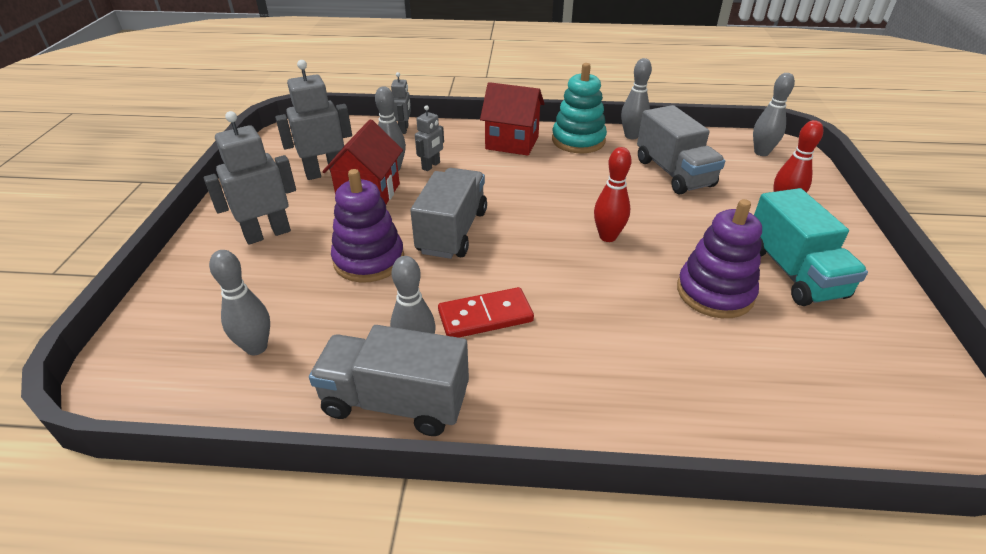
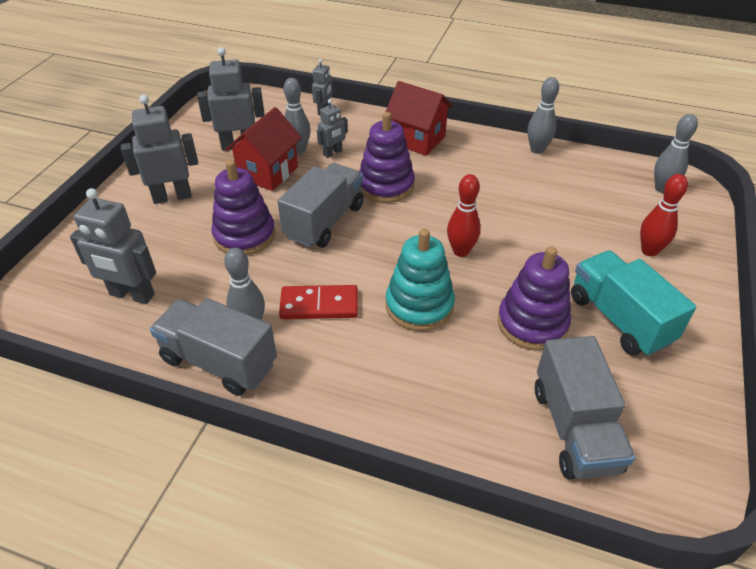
camera: 15 degrees right, 5 degrees up
(256, 347) = (132, 295): grey bowling pin -> grey robot
(501, 188) = (386, 186): none -> purple stacking toy
(578, 140) = (482, 147): turquoise stacking toy -> turquoise stacking toy (419, 306)
(673, 173) = (558, 196): grey truck -> grey truck (574, 429)
(793, 272) = (619, 319): turquoise truck -> turquoise truck turned 150 degrees clockwise

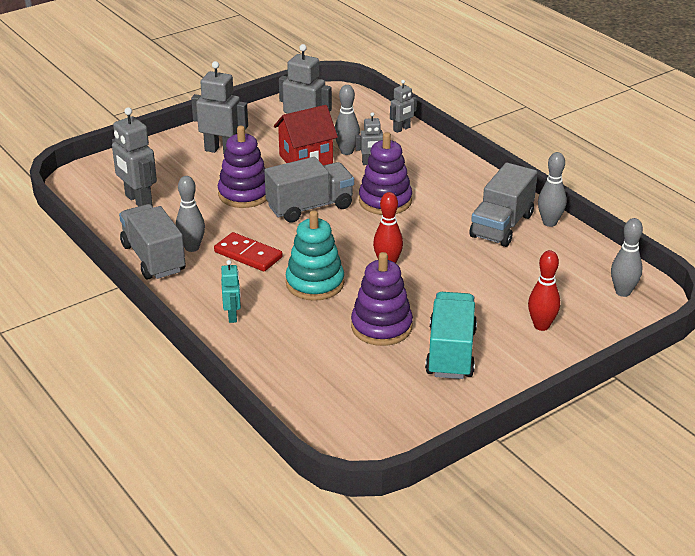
camera: 35 degrees right, 10 degrees down
(380, 391) = (232, 316): none -> turquoise robot
(417, 140) = (453, 178): red house -> none
(574, 429) = (332, 390): grey truck -> grey truck (501, 226)

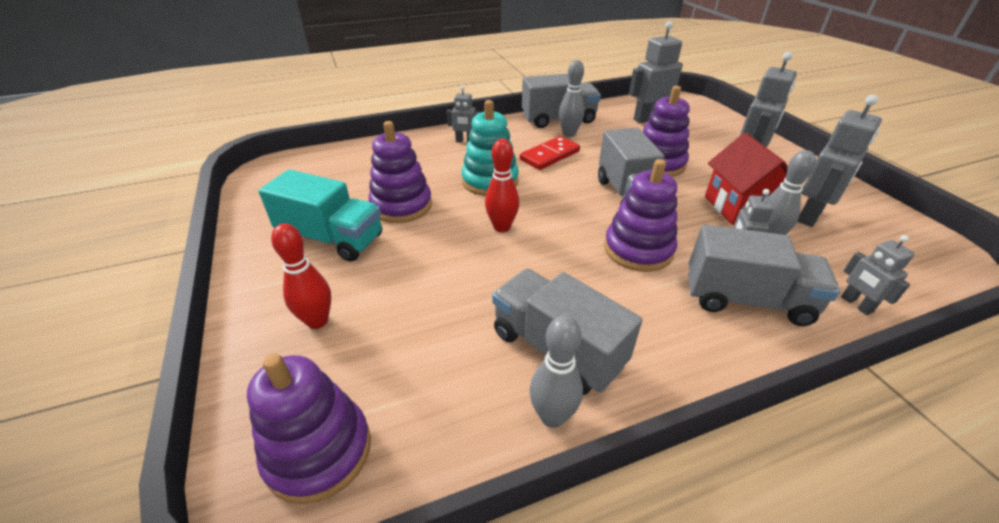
camera: 105 degrees right, 5 degrees up
(232, 316) = (465, 141): turquoise robot -> grey robot
(417, 162) = (746, 299): none -> grey truck
(623, 292) = (318, 451): grey bowling pin -> purple stacking toy

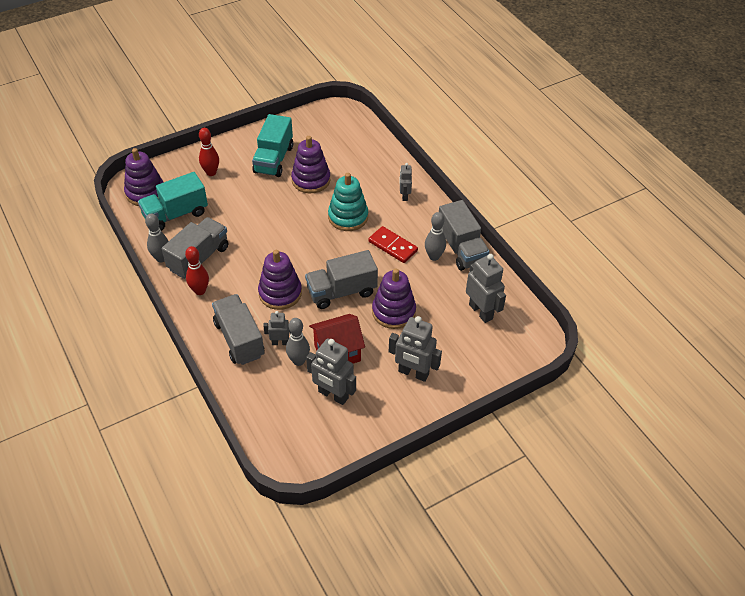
camera: 80 degrees right, 10 degrees up
(419, 386) = (175, 214): none -> turquoise truck
(502, 227) = (295, 228): red bowling pin -> red bowling pin (200, 291)
(746, 299) = (239, 339): grey truck -> grey truck turned 150 degrees clockwise
(856, 304) = (239, 391): grey robot -> none

